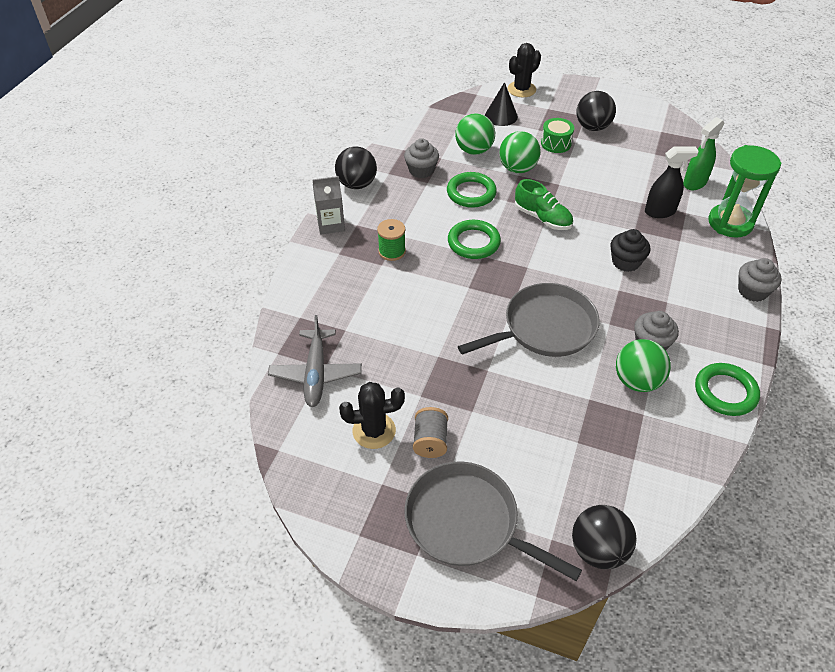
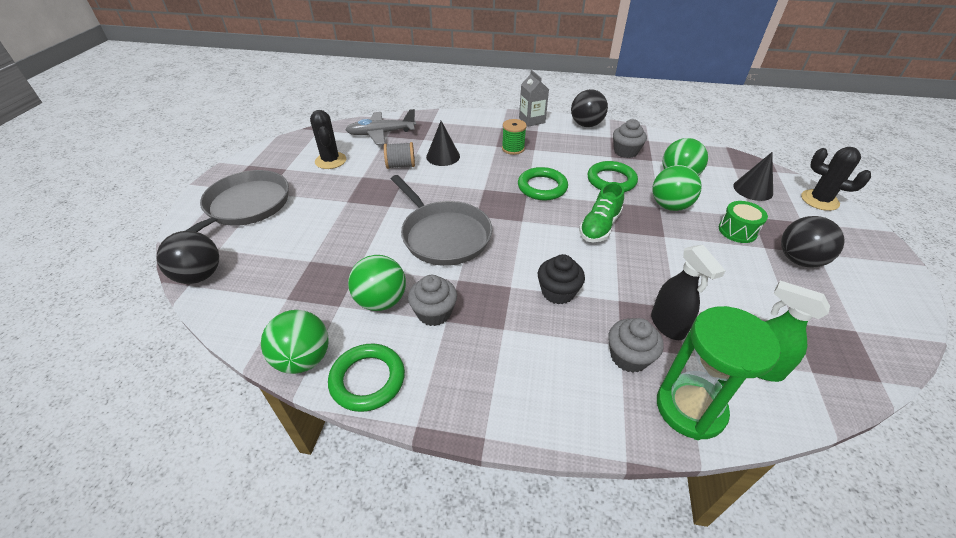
camera: 80 degrees right, 5 degrees down
(393, 314) = (443, 156): none -> black cone
(430, 441) = (319, 184): grey spool -> grey spool (401, 165)
(708, 438) = (303, 359): none -> green ball
(752, 291) = (550, 426): grey cupcake -> grey cupcake (629, 357)

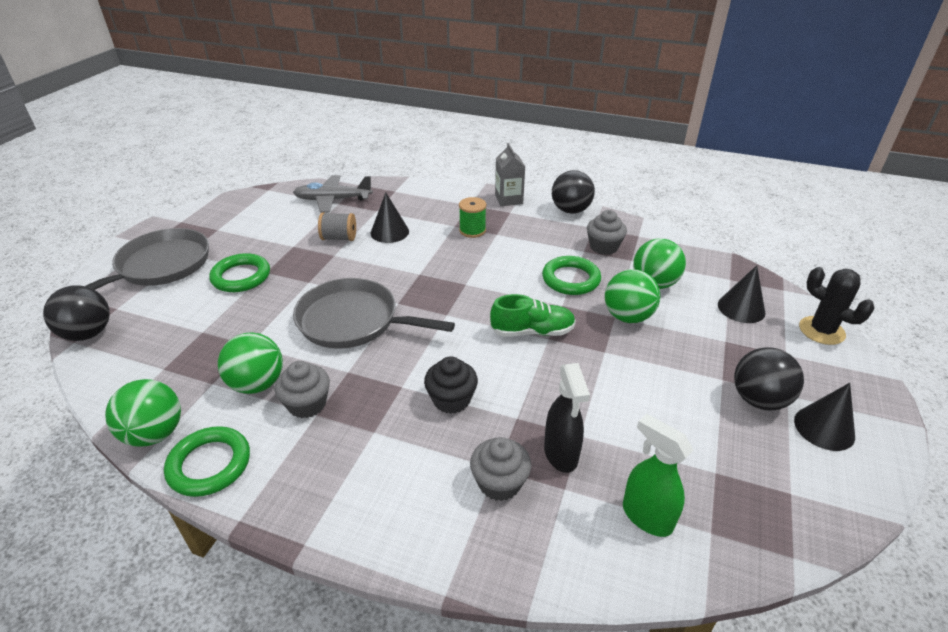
camera: 10 degrees right, 5 degrees down
(330, 161) = (267, 225): black cactus -> none
(444, 235) = (353, 321): grey pan -> grey pan turned 135 degrees clockwise
(542, 187) = (486, 278): green ring -> green ring (241, 277)
(599, 227) = (532, 331): green shoe -> green shoe turned 135 degrees counterclockwise
(690, 408) = (543, 550): green hourglass -> none
(737, 231) = (697, 355): green drum -> none
(856, 276) = (824, 428): none -> black cone

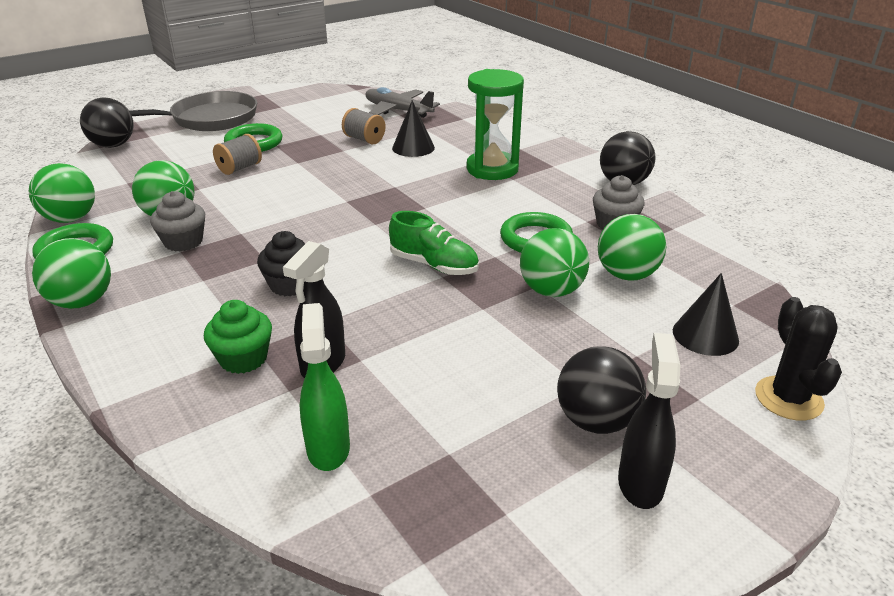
camera: 35 degrees right, 5 degrees down
(262, 308) = (239, 168): none -> grey spool
(290, 511) = (82, 302): none -> green ball
(353, 321) = (293, 200): grey pan -> none
(472, 230) = (492, 169): green spool -> green hourglass
(499, 483) = (243, 358): grey cupcake -> green cupcake
(508, 199) = (567, 155): grey carton -> none
(824, 428) = (640, 483): black cone -> black spray bottle

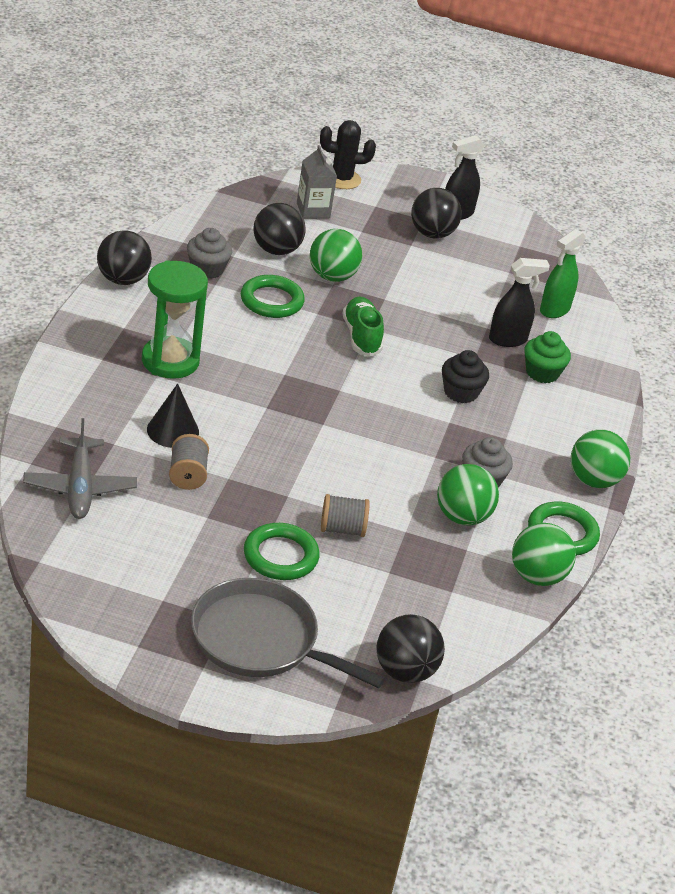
camera: 135 degrees left, 5 degrees up
(626, 275) = (276, 250): green ball -> black ball
(705, 335) = (313, 210): black cone -> grey carton
(788, 398) = (341, 179): black cactus -> black cactus turned 45 degrees clockwise

